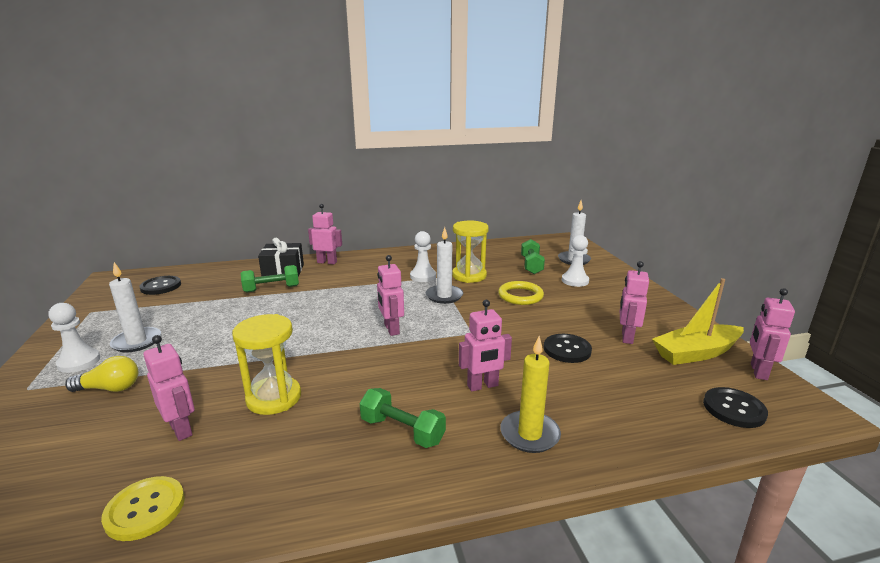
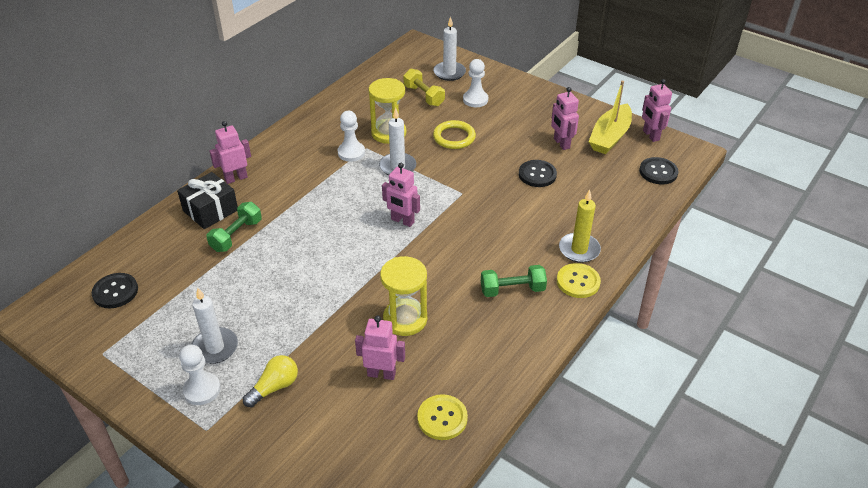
camera: 40 degrees left, 20 degrees up
(483, 386) = (519, 232): pink robot -> none
(485, 466) = (578, 282): none -> yellow button
(531, 265) = (424, 96): green dumbbell -> yellow dumbbell

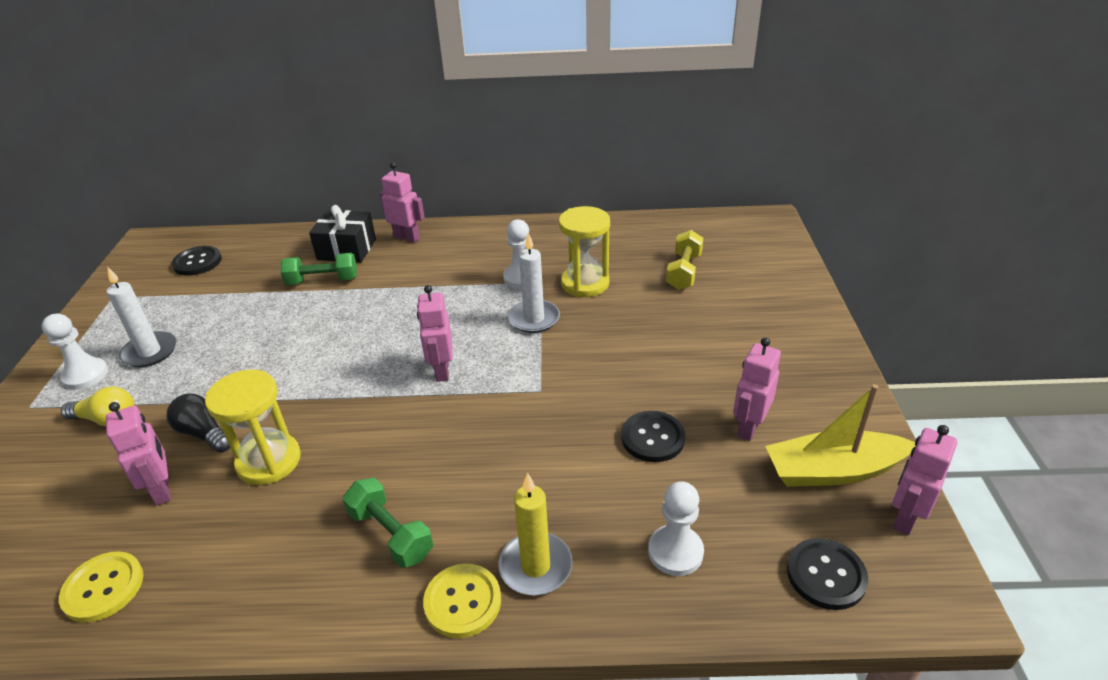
camera: 55 degrees right, 5 degrees down
(346, 341) = (204, 433): none -> black light bulb
(449, 73) = (753, 266): white candle -> none
(454, 137) = (638, 331): yellow ring -> none
(475, 100) = (732, 310): white pawn -> white pawn (675, 552)

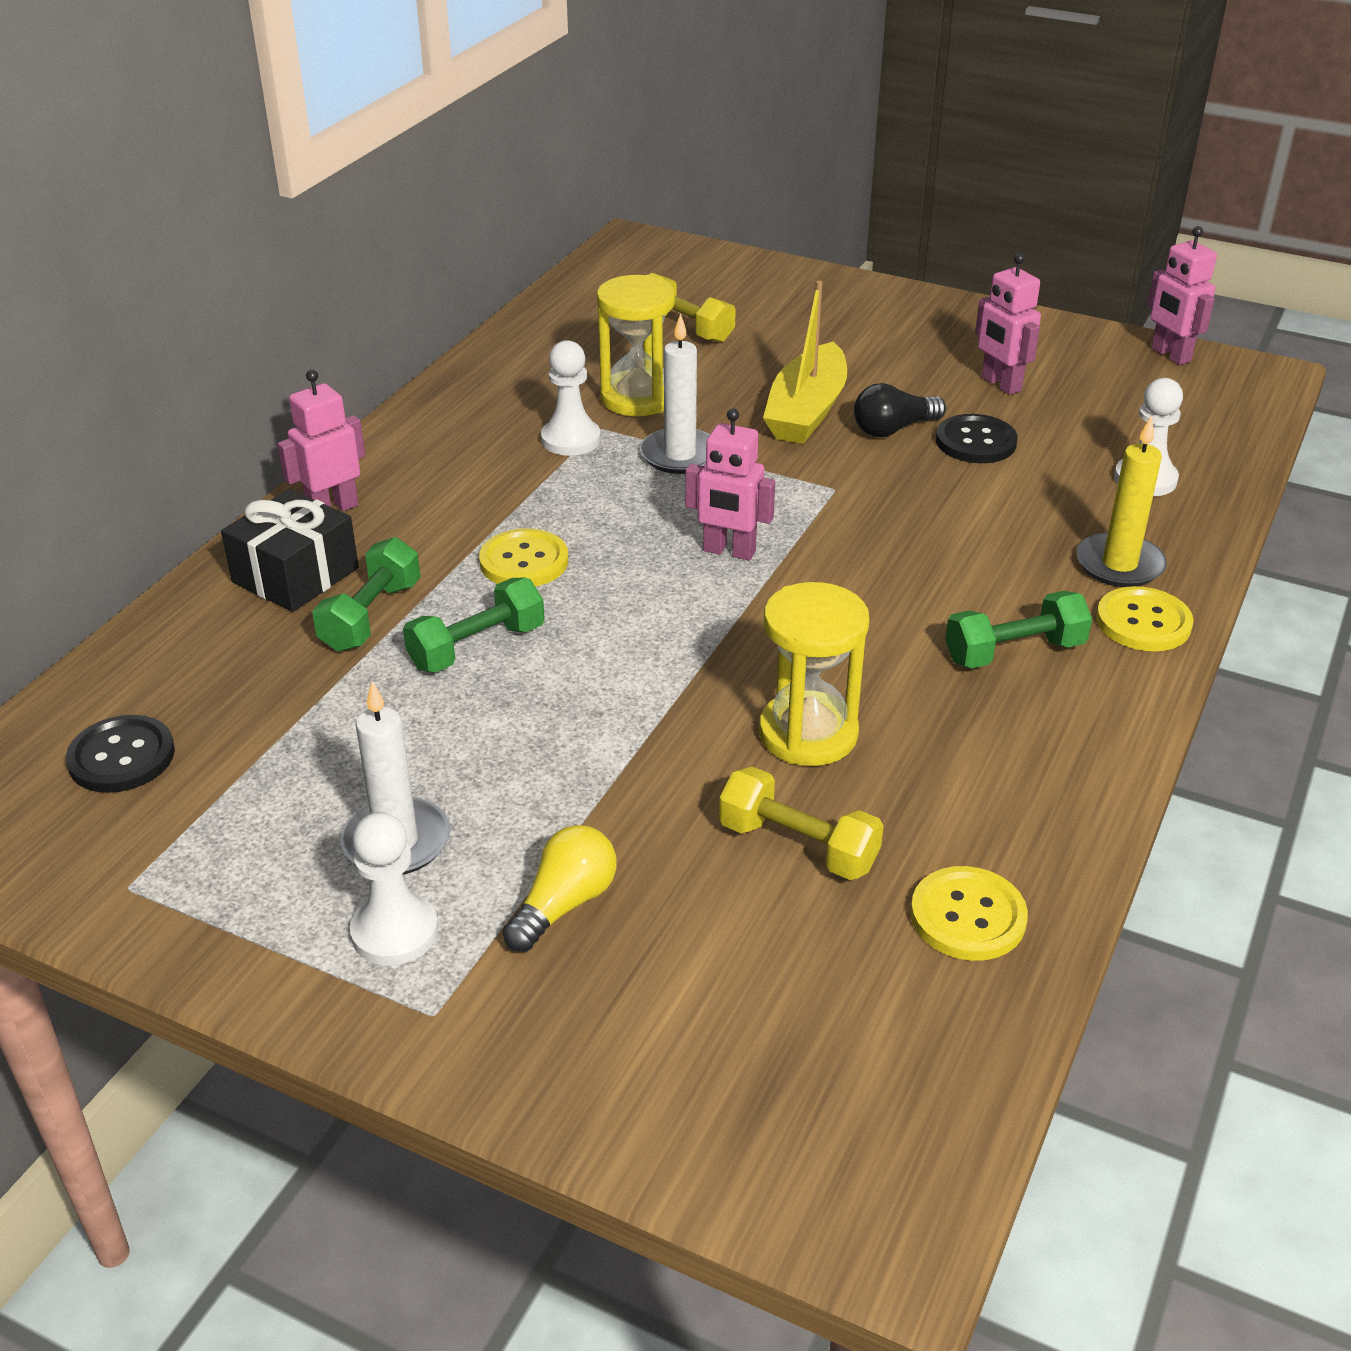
camera: 65 degrees left, 0 degrees up
(162, 490) = (798, 846): pink robot -> yellow dumbbell
(204, 433) = (693, 793): black light bulb -> black light bulb (893, 429)
(309, 319) = (477, 647): none -> green dumbbell
(392, 306) = (524, 561): none -> yellow button
(826, 575) = (1214, 415): black button -> none
(833, 471) = (1092, 365): yellow boat -> yellow boat (806, 411)

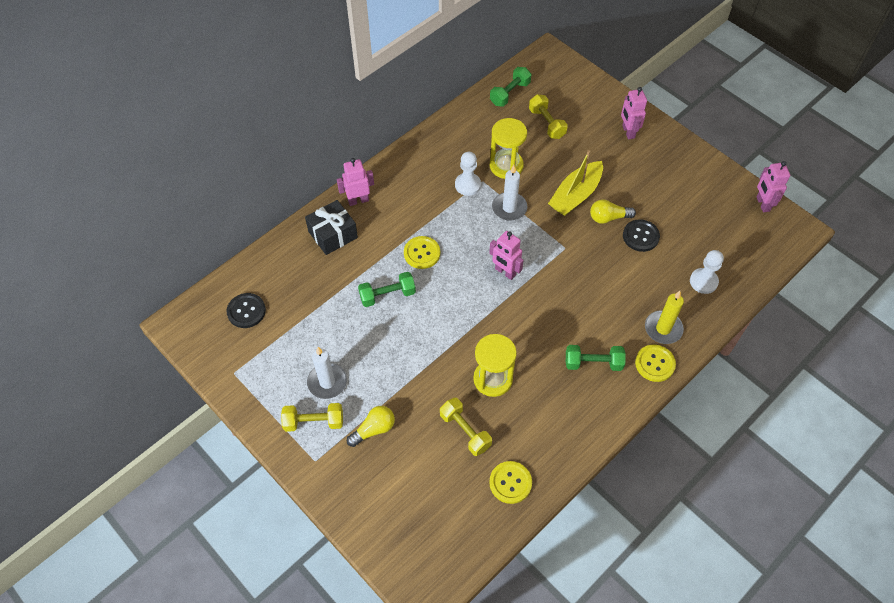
camera: 20 degrees right, 20 degrees up
(371, 616) = (354, 266): green dumbbell -> green dumbbell (510, 93)
(394, 932) = (314, 422): white pawn -> yellow dumbbell
(893, 429) = (608, 217): black light bulb -> yellow light bulb
(1000, 384) = (671, 202): pink robot -> pink robot (628, 132)

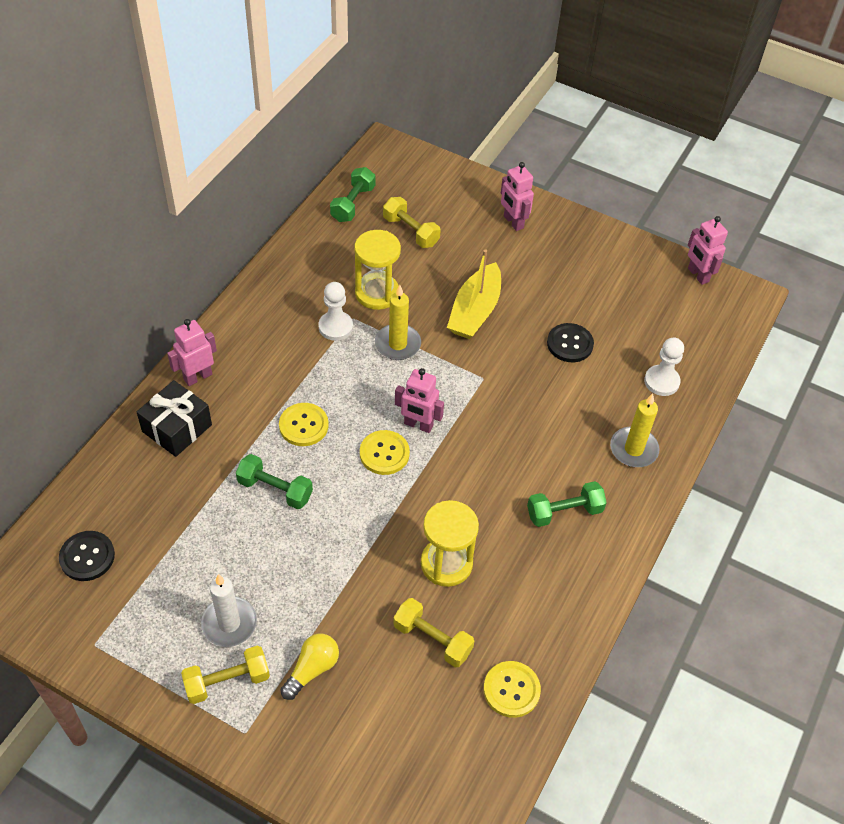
camera: 20 degrees left, 5 degrees down
(387, 295) = (275, 489): green dumbbell -> green dumbbell turned 60 degrees clockwise
(509, 208) = (397, 344): white candle -> yellow candle
(608, 217) = (523, 330): yellow light bulb -> none
(655, 364) = (638, 494): yellow button -> yellow button (384, 453)

